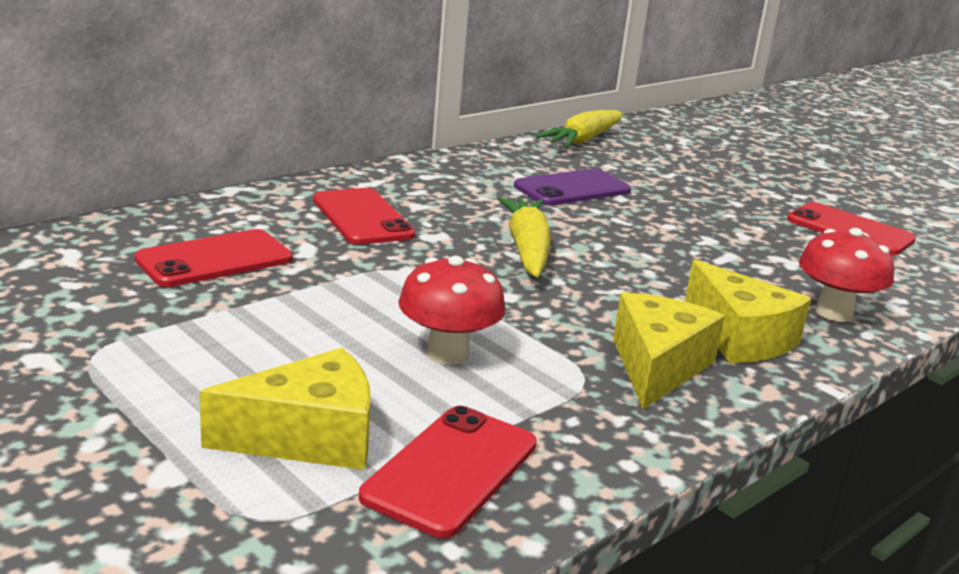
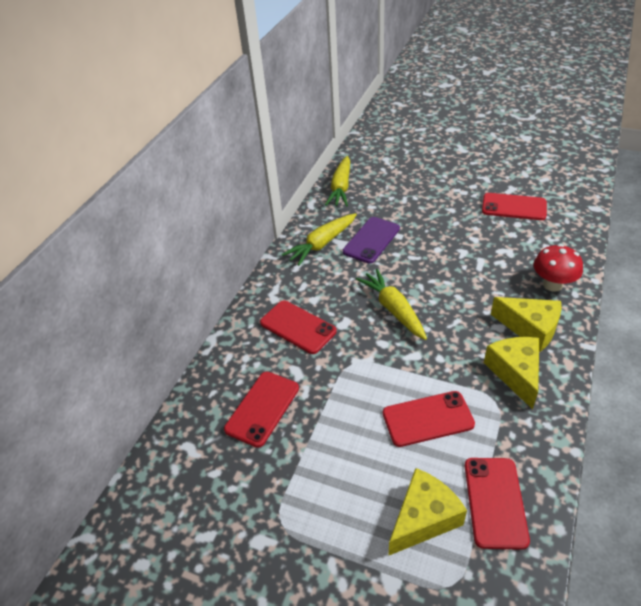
camera: 20 degrees left, 20 degrees up
(447, 354) = (428, 419): red mushroom -> red phone
(493, 170) = (322, 244): none -> yellow carrot

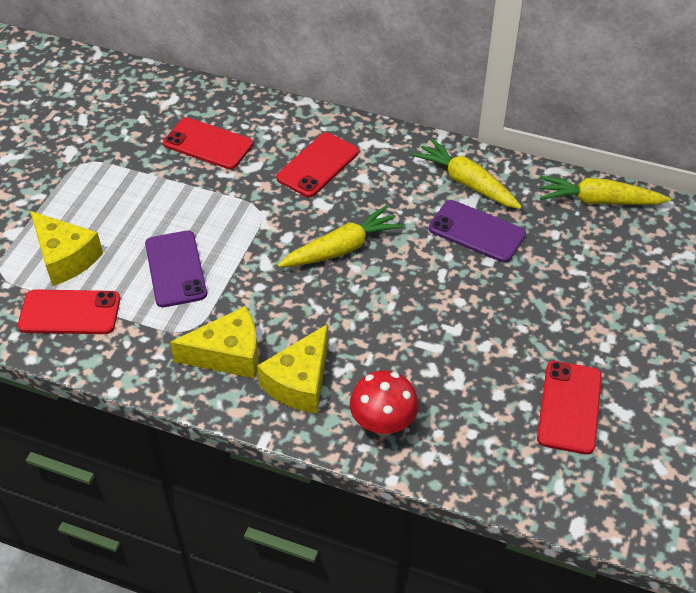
camera: 85 degrees right, 5 degrees up
(428, 419) = (175, 269): red phone -> purple phone

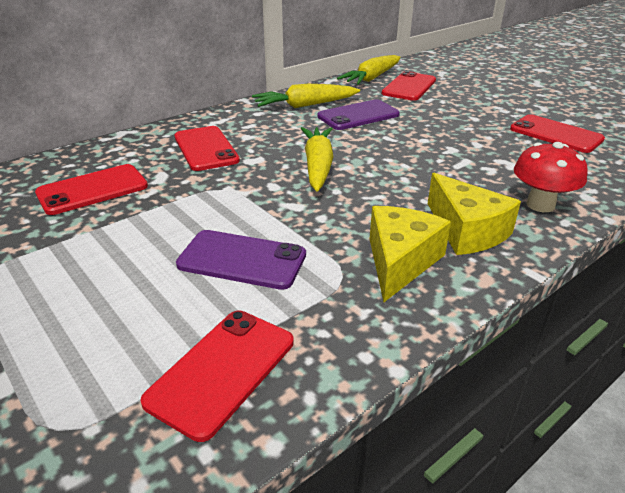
camera: 60 degrees left, 15 degrees down
(65, 258) = (118, 344): yellow cheese -> none
(601, 242) = (409, 87): none -> red phone

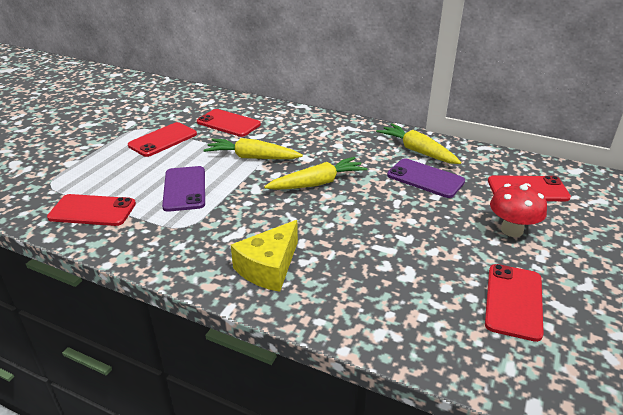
camera: 65 degrees right, 0 degrees up
(206, 149) = (305, 137): red phone -> red phone (163, 140)
(372, 78) = (522, 165): yellow carrot -> yellow carrot (253, 157)
(400, 261) = (212, 245): yellow cheese -> none
(540, 205) = (339, 303): red mushroom -> red mushroom (511, 230)

